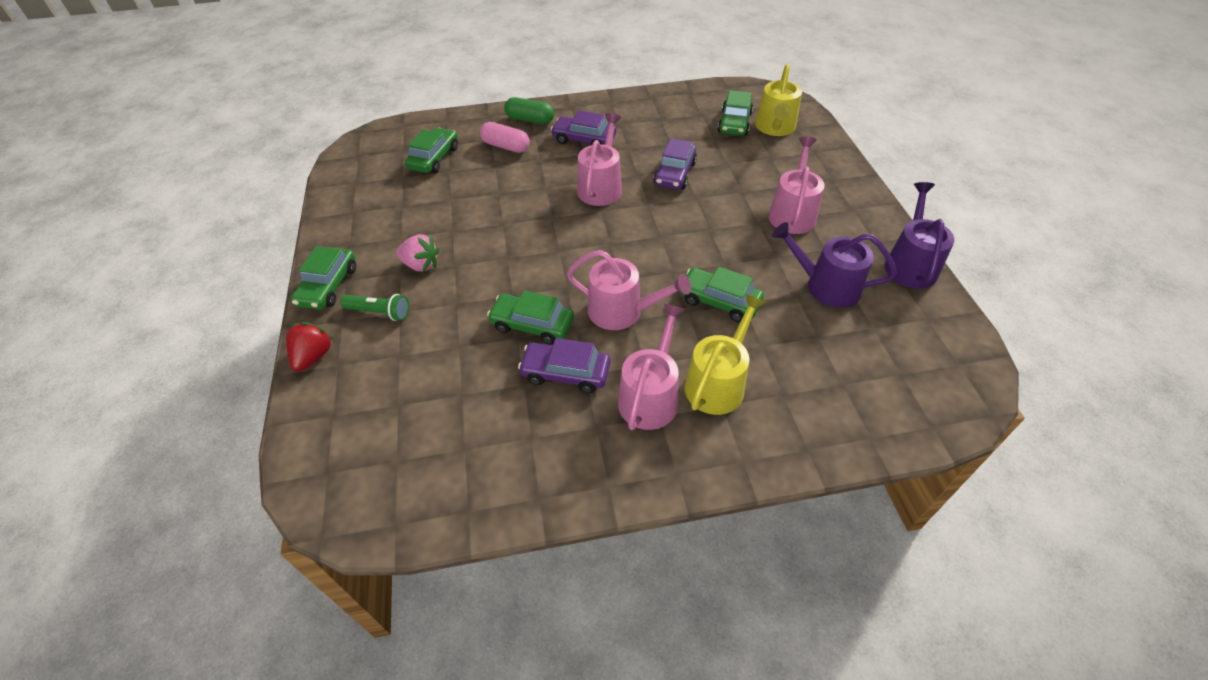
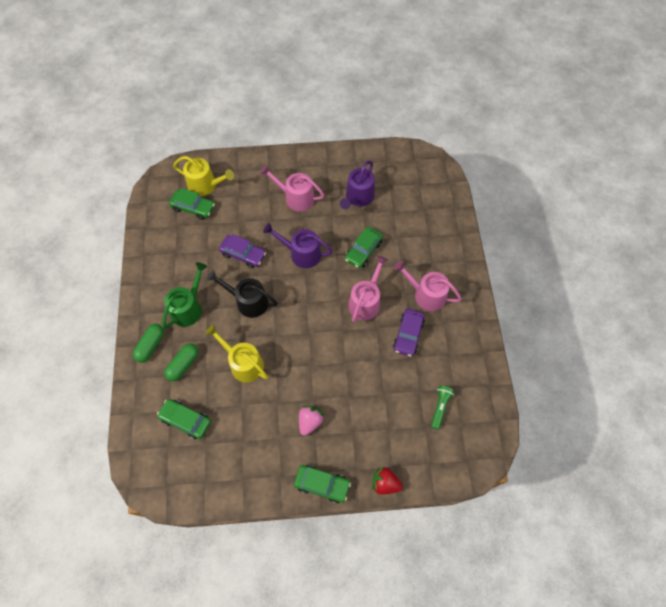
camera: 85 degrees left, 15 degrees up
(379, 312) = (351, 445): green flashlight -> green flashlight (440, 407)
(506, 146) = (183, 364): pink capsule -> green capsule
(532, 325) = (371, 351): green car -> none
(584, 139) = (188, 308): purple car -> green watering can
(601, 187) = (248, 301): pink watering can -> black watering can
(718, 383) = (419, 262): yellow watering can -> yellow watering can (243, 363)
(910, 264) = (347, 155): purple watering can -> purple watering can (301, 253)

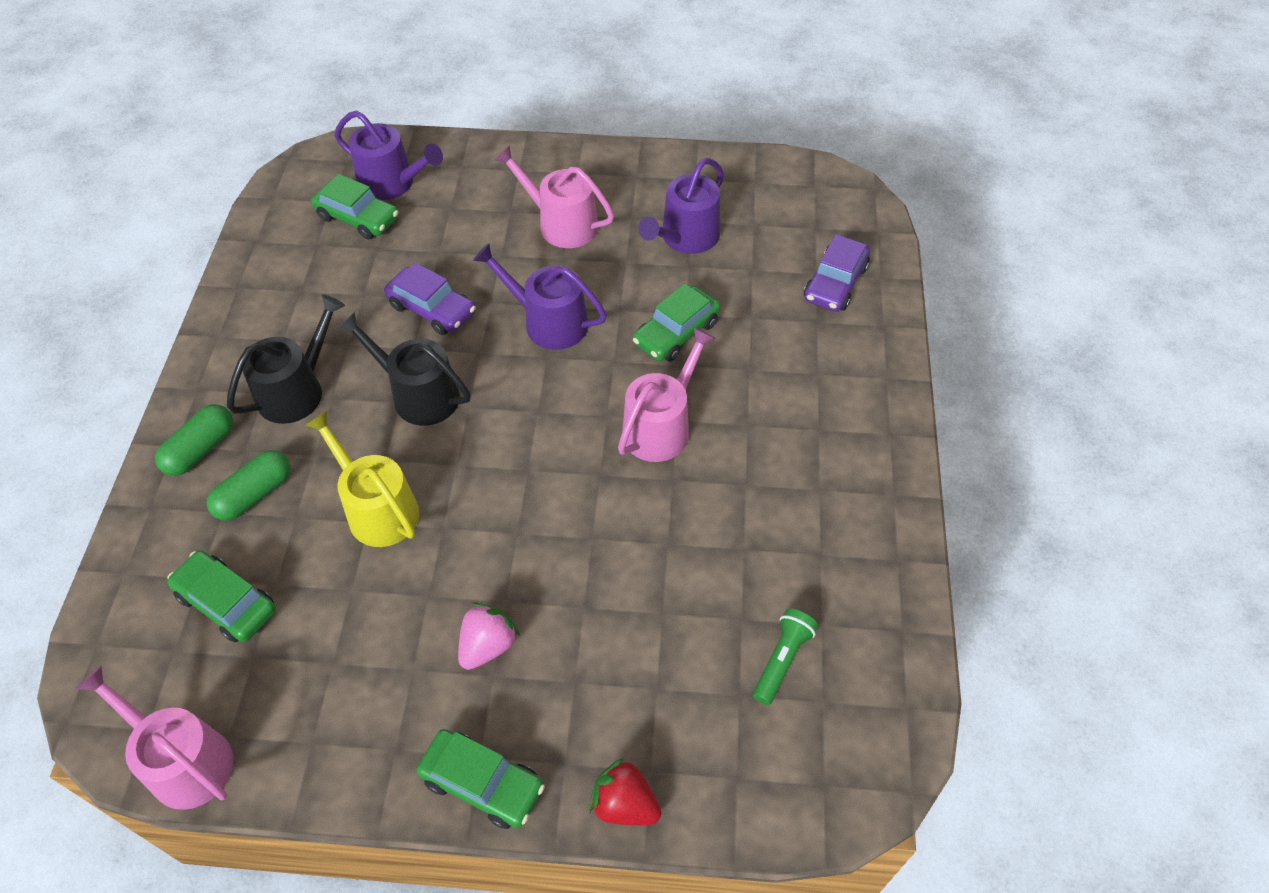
camera: 10 degrees right, 10 degrees down
(188, 308) = (296, 390): green watering can -> black watering can
(205, 185) = (392, 183): yellow watering can -> purple watering can
(408, 335) = (738, 503): purple car -> purple car (835, 283)
(426, 295) = (792, 430): pink watering can -> pink watering can (183, 761)

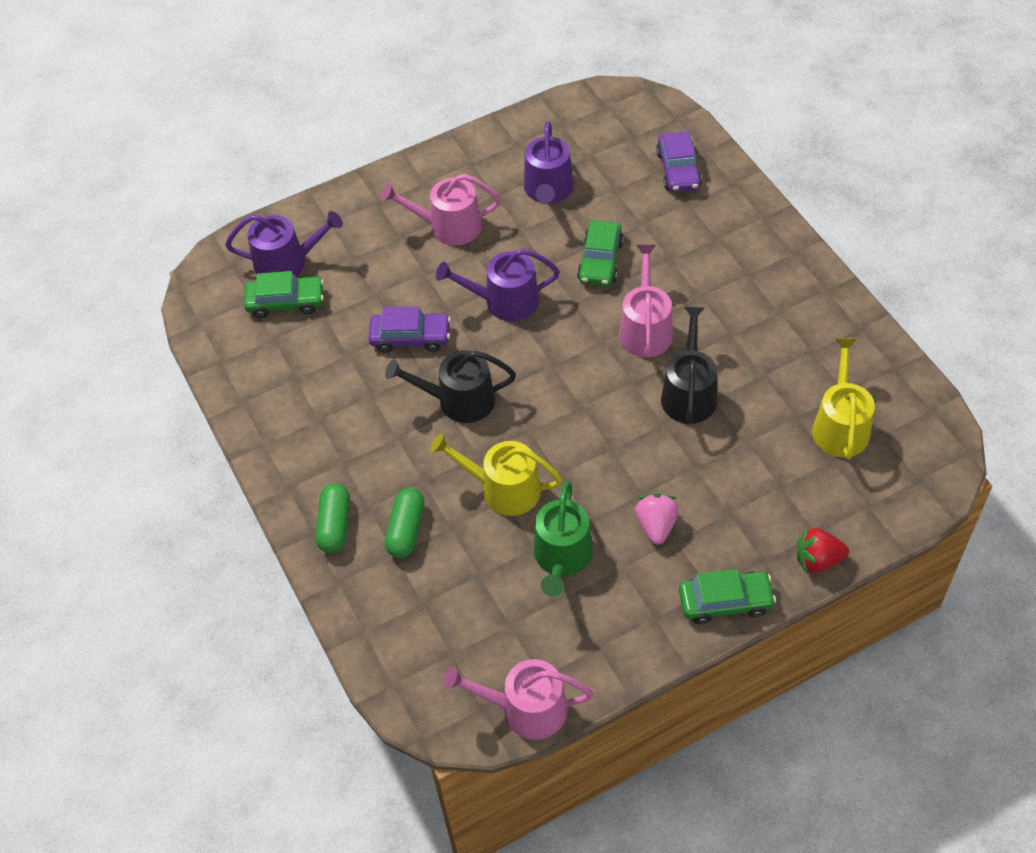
camera: 30 degrees left, 0 degrees up
(226, 603) = (458, 606): green car -> none
(296, 390) = (365, 447): black watering can -> black watering can (689, 393)
(366, 618) = (562, 557): none -> green watering can
(782, 660) = (840, 426): green flashlight -> yellow watering can

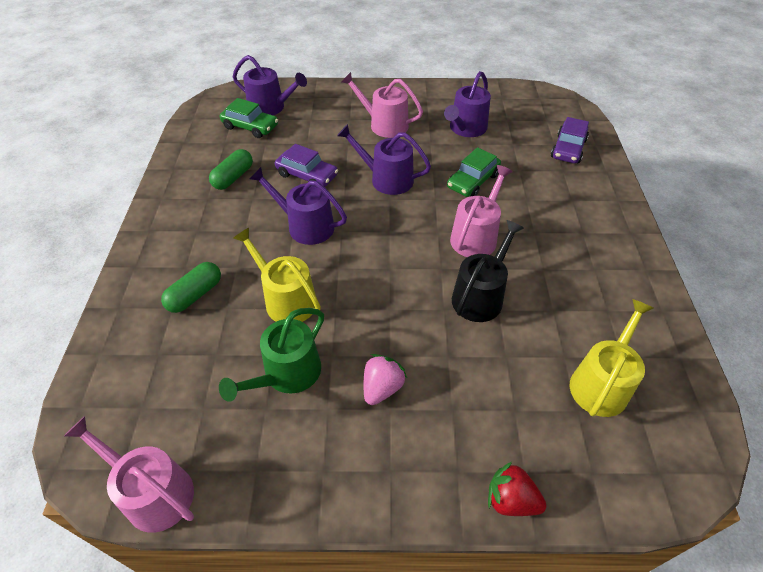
camera: 25 degrees right, 5 degrees down
(335, 525) = (153, 268): green capsule -> green capsule (233, 177)
(459, 400) = (305, 226): black watering can -> purple watering can
(725, 601) = (396, 492): green car -> none

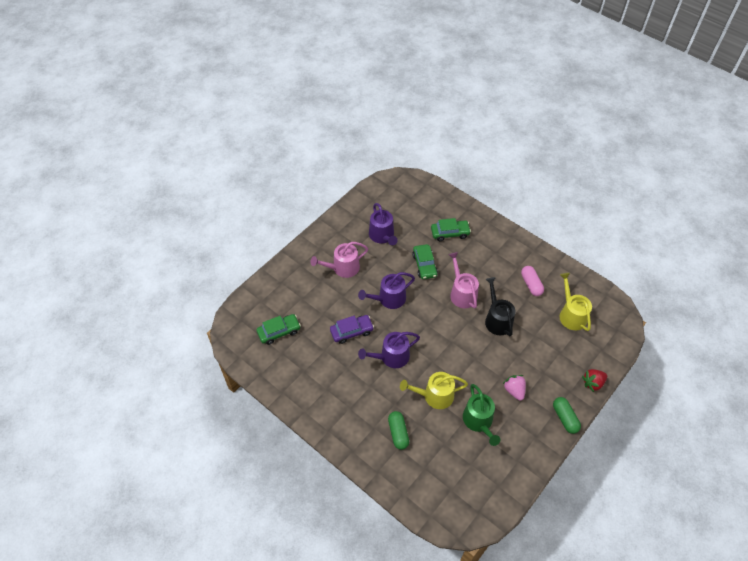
camera: 50 degrees left, 5 degrees up
(153, 492) = (499, 504): pink watering can -> none
(233, 177) = (320, 367): green capsule -> green capsule (565, 418)
(270, 107) = (269, 310): purple watering can -> none
(549, 176) = (450, 233): none -> green car
(568, 149) = (439, 209): purple car -> none
(586, 300) = (531, 284): none -> pink capsule

